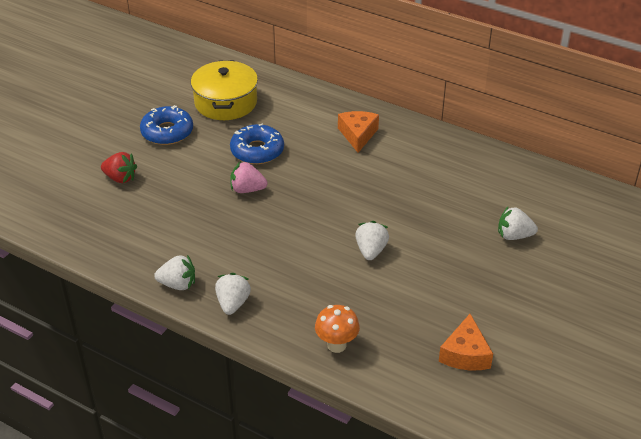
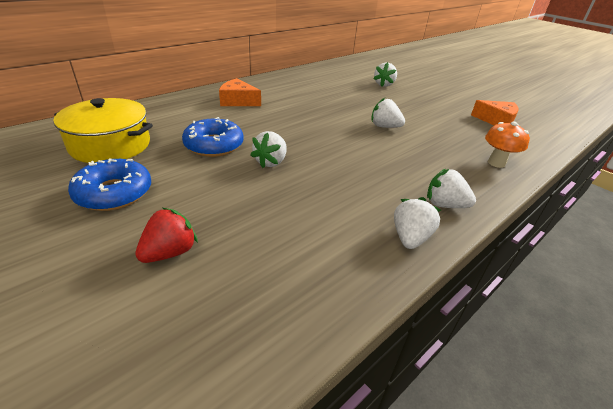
camera: 75 degrees left, 5 degrees down
(247, 189) = (271, 162): pink strawberry -> white strawberry

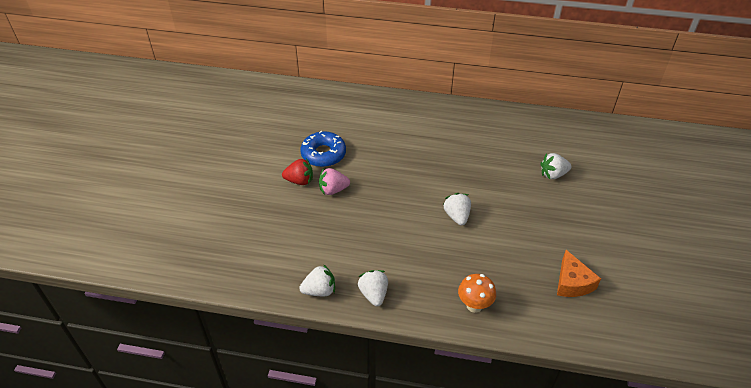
camera: 55 degrees right, 10 degrees up
(110, 145) = (276, 118): yellow pot -> none
(114, 193) = (241, 156): blue donut -> none
(170, 252) = (221, 207): red strawberry -> red strawberry (299, 181)
(238, 101) = (395, 121): orange cheese -> none
(271, 162) = (333, 190): white strawberry -> pink strawberry

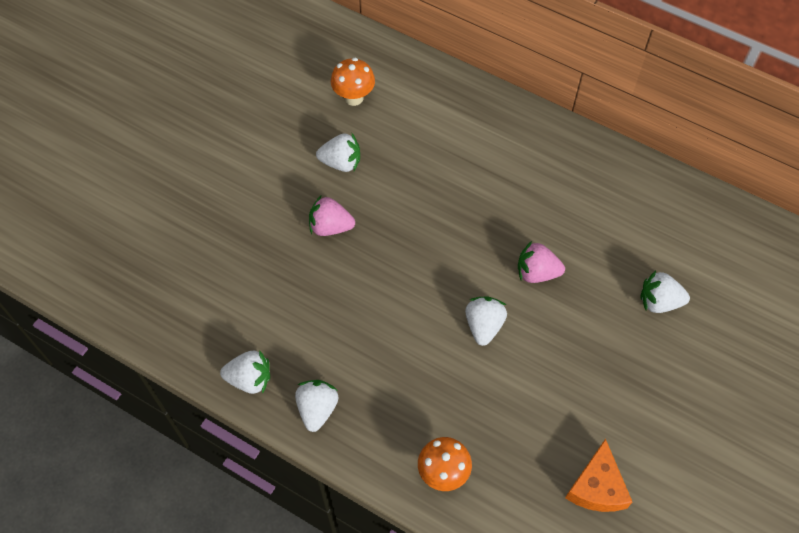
camera: 20 degrees right, 15 degrees up
(299, 181) = (291, 197): red strawberry -> none
(315, 119) = (354, 98): none -> orange mushroom
(323, 154) = (341, 162): blue donut -> white strawberry
(474, 179) = (537, 272): none -> pink strawberry

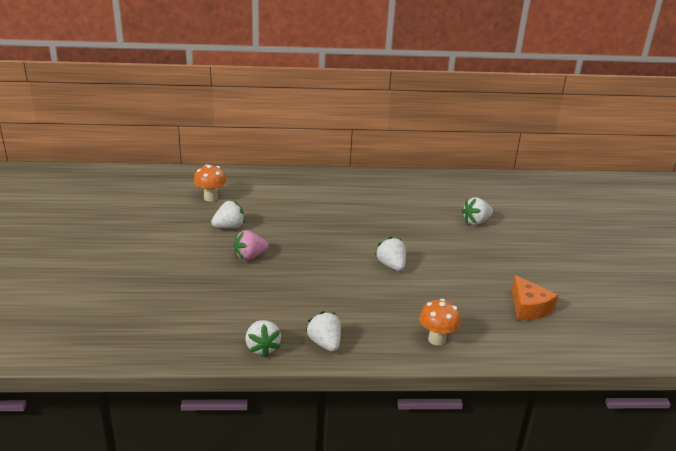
camera: 35 degrees left, 30 degrees down
(250, 379) = (262, 347): white strawberry -> white strawberry turned 105 degrees clockwise
(537, 272) = (398, 233): pink strawberry -> none

